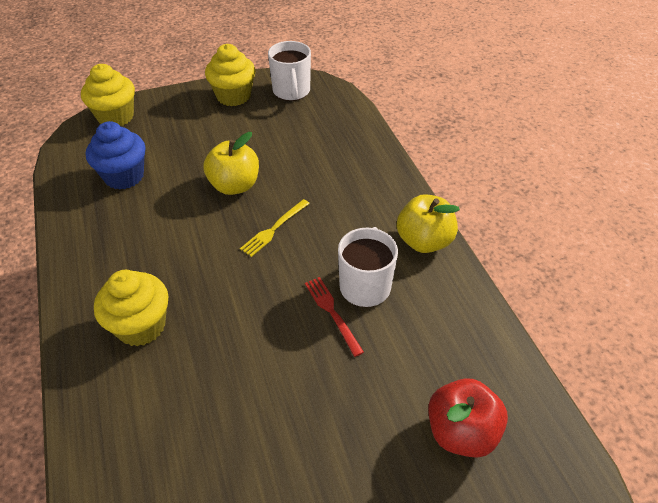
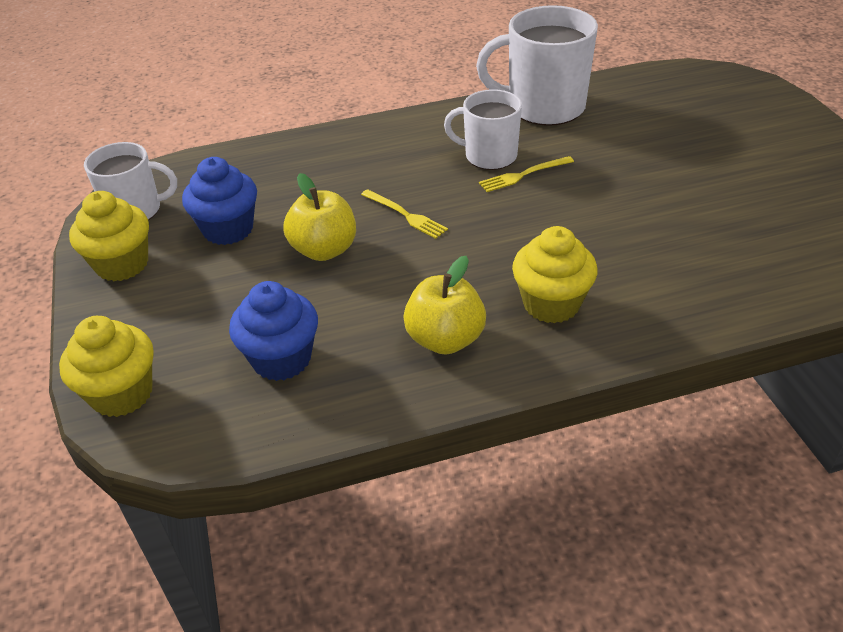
camera: 85 degrees left, 5 degrees down
(265, 135) = (228, 229): none -> blue cupcake
(332, 312) = (523, 175): red fork -> yellow fork
(424, 241) = (431, 122): yellow apple -> yellow apple (445, 339)
(461, 432) = (635, 115): red apple -> none
(467, 336) = (544, 107): none -> white mug

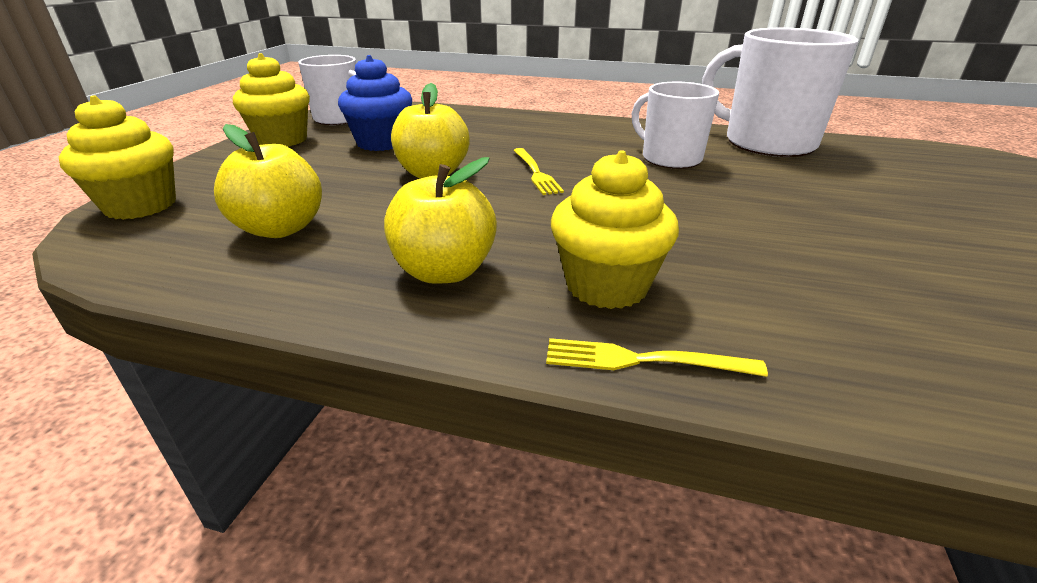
camera: 30 degrees right, 10 degrees down
(281, 359) = (280, 228): blue cupcake -> yellow apple
(523, 175) = (692, 178): yellow fork -> yellow fork (642, 360)

